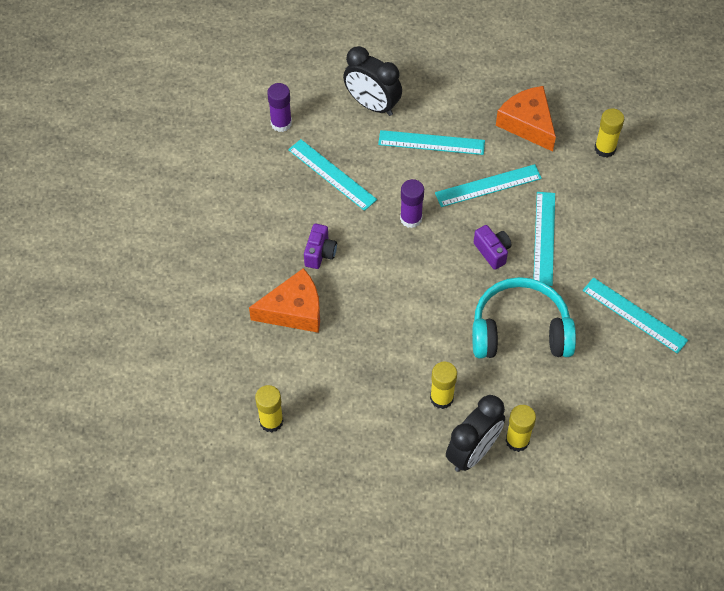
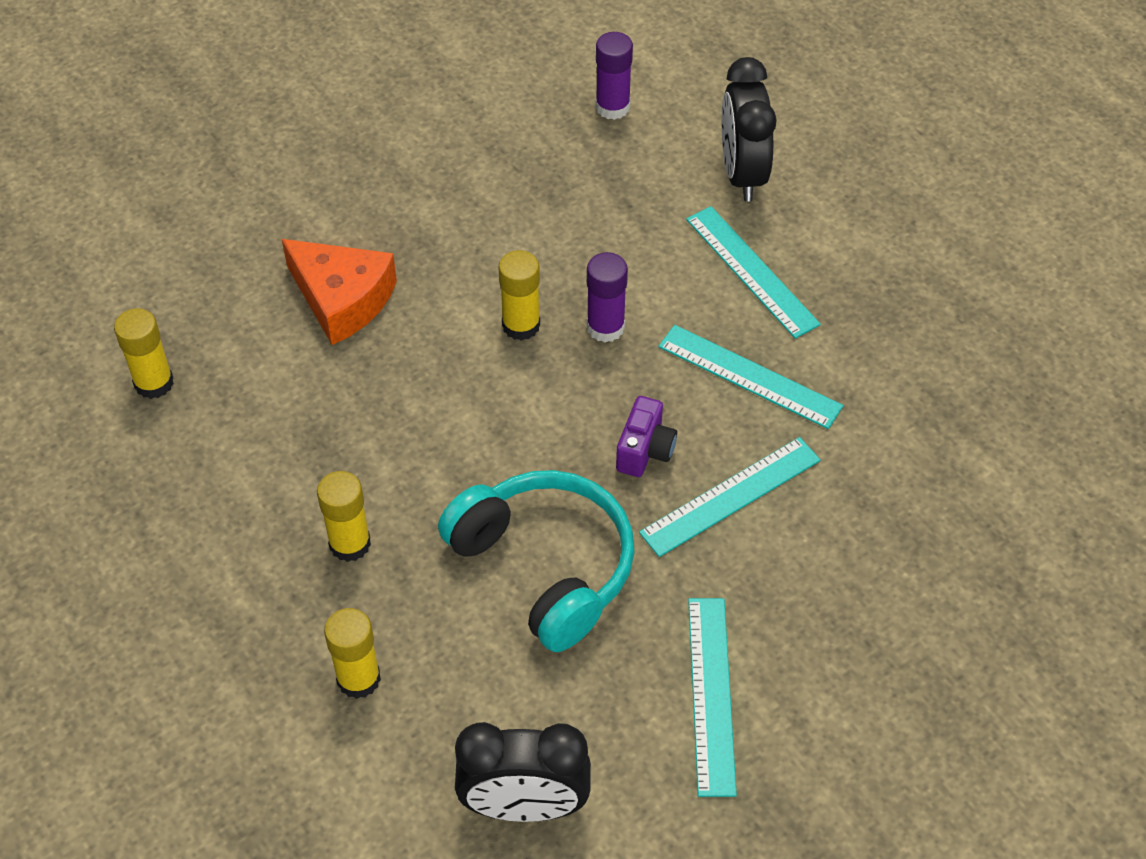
camera: 50 degrees right, 5 degrees down
(320, 253) = (454, 269): purple camera -> none
(332, 174) = (589, 204): turquoise ruler -> none
(473, 452) = (293, 636): black clock -> black clock (524, 806)
(528, 123) = (904, 354): orange cheese -> none
(605, 149) = (965, 472): yellow glue stick -> yellow glue stick (521, 325)

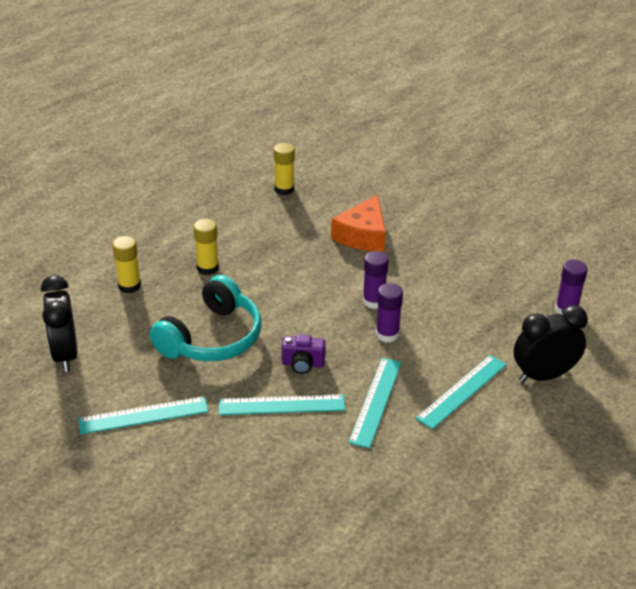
camera: 75 degrees right, 15 degrees down
(521, 325) = (373, 301): yellow glue stick -> purple glue stick
(731, 496) = (282, 405): turquoise ruler -> turquoise ruler turned 45 degrees counterclockwise

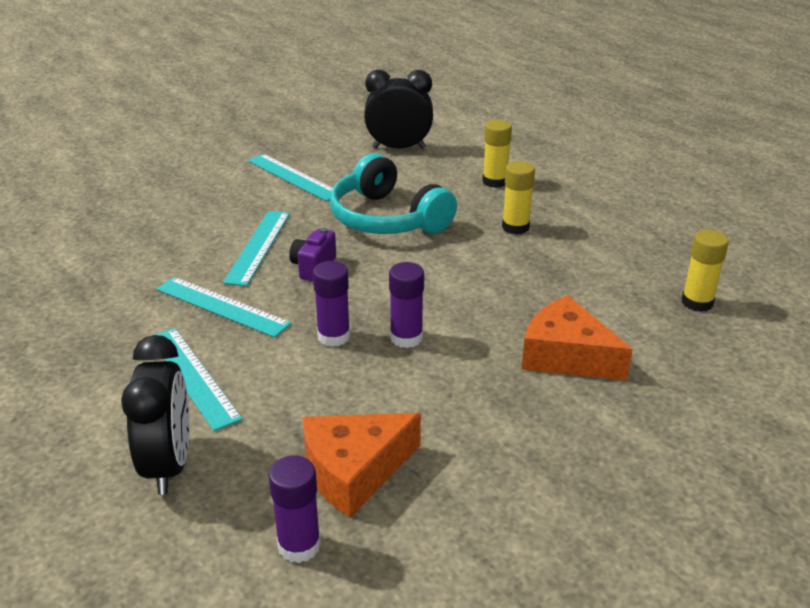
camera: 105 degrees right, 5 degrees down
(143, 415) = (293, 177): turquoise ruler -> turquoise ruler turned 45 degrees counterclockwise
(504, 301) = (354, 471): none -> orange cheese

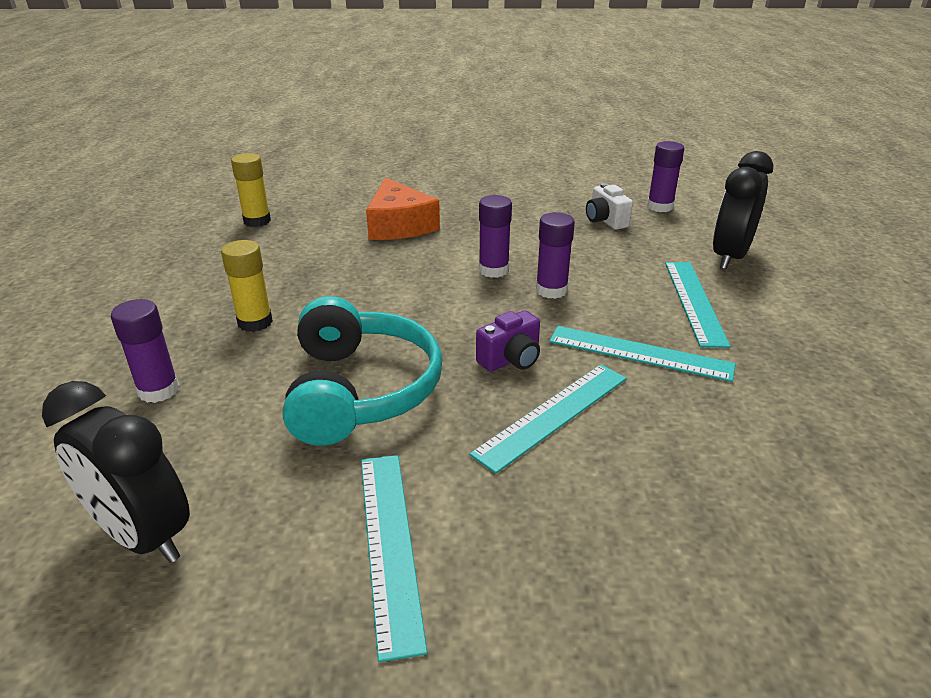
camera: 145 degrees left, 0 degrees up
(222, 306) = (640, 353): turquoise ruler -> turquoise ruler turned 45 degrees counterclockwise
(354, 471) = (605, 221): orange cheese -> white camera
(495, 181) = (158, 390): yellow glue stick -> purple glue stick

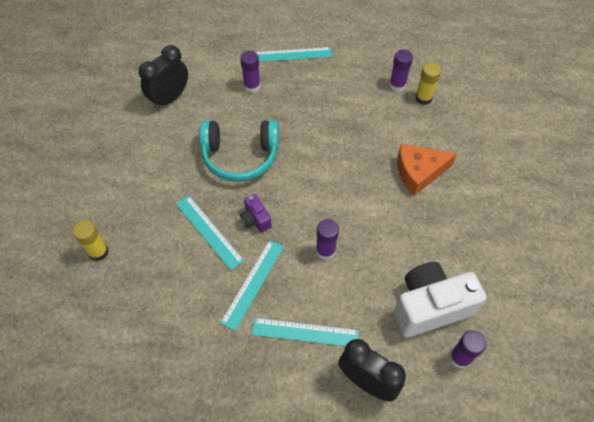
camera: 95 degrees right, 25 degrees up
(255, 322) = (303, 111): yellow glue stick -> yellow glue stick (98, 252)
(390, 544) = (148, 167): turquoise ruler -> turquoise ruler (292, 55)
(493, 270) = (353, 222): purple glue stick -> purple glue stick (397, 85)
(605, 221) = (430, 307): white camera -> white camera, size x2.14

